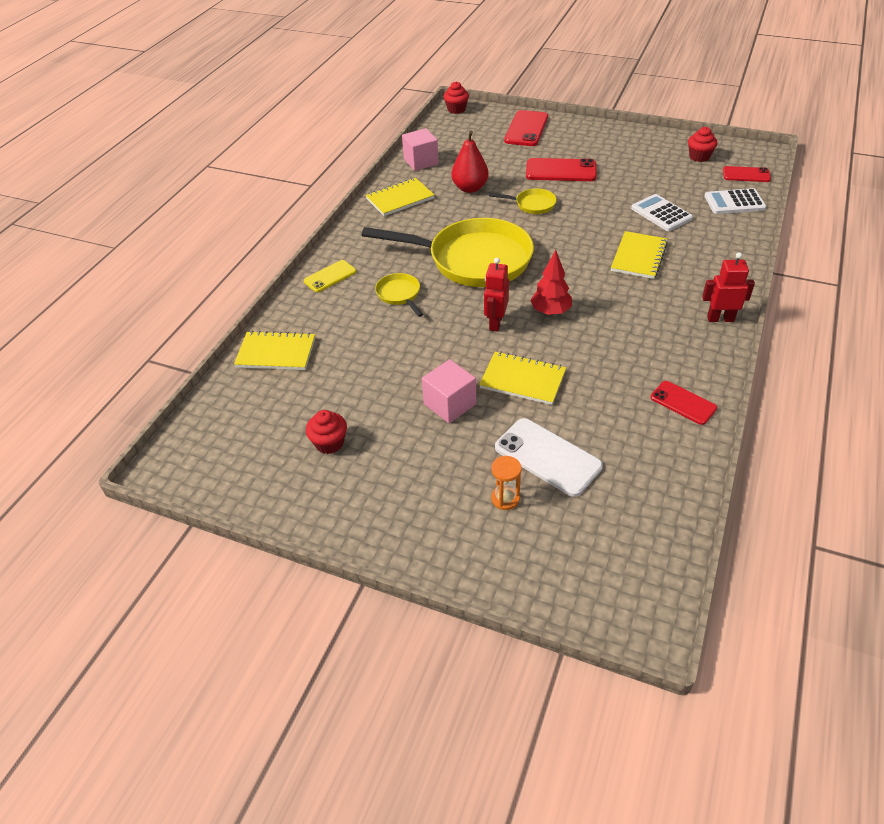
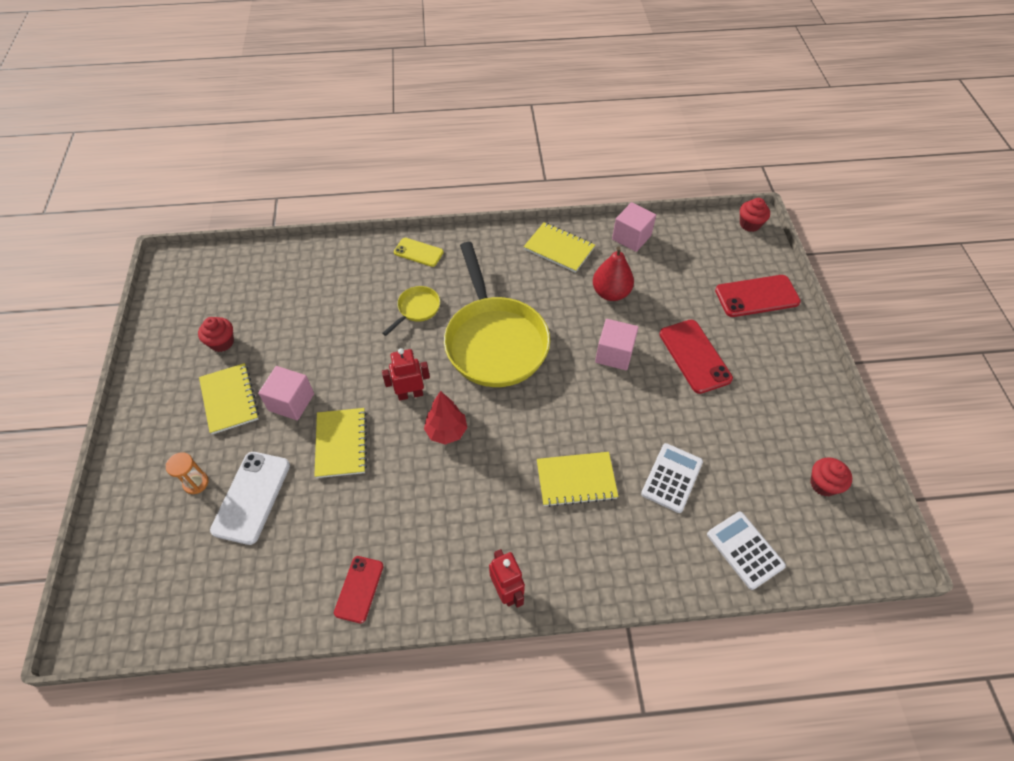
camera: 60 degrees right, 10 degrees up
(276, 353) = (309, 264): yellow notebook -> yellow notebook (230, 399)
(532, 204) = (614, 354): yellow pan -> pink cube
(746, 175) = (818, 548): red phone -> none

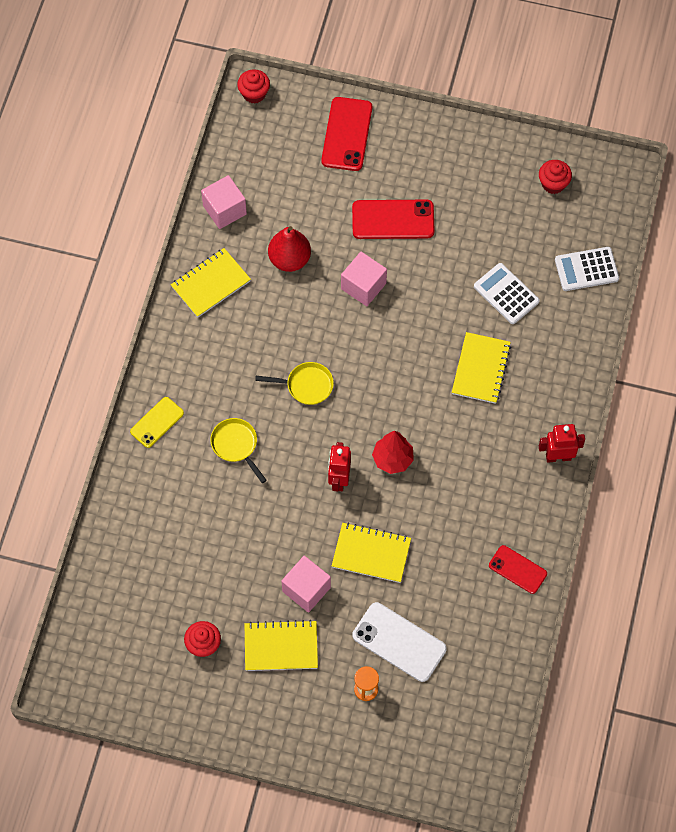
camera: 70 degrees left, 10 degrees up
(494, 341) = (306, 385): yellow pan -> yellow pan, size x0.42

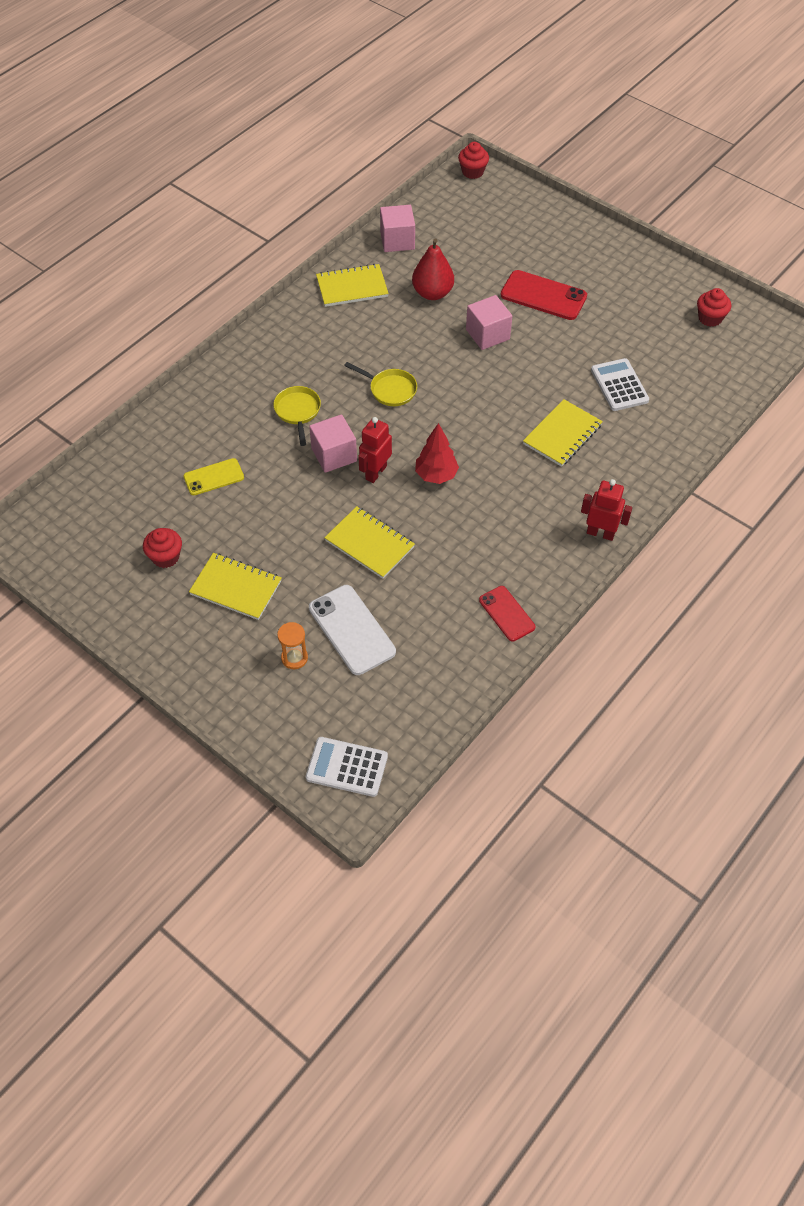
camera: 25 degrees right, 10 degrees down
(157, 422) = (239, 369): yellow phone -> yellow phone (213, 477)
(306, 589) = (290, 549): pink cube -> pink cube (334, 455)
(347, 134) = (537, 223): red phone -> none
(586, 269) = (708, 393): white calculator -> white calculator (347, 767)

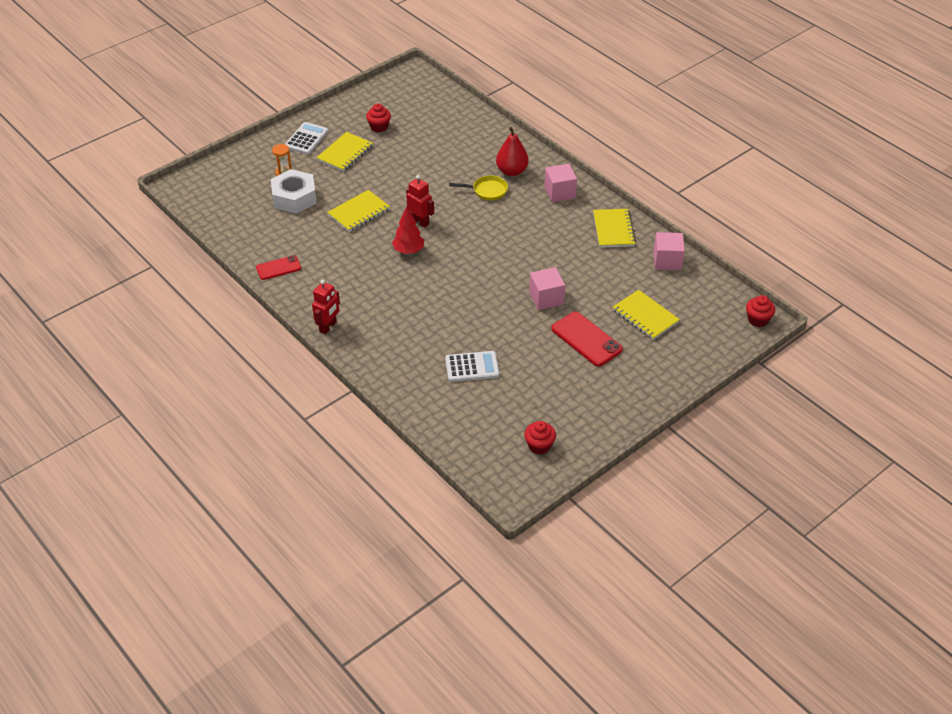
camera: 100 degrees right, 10 degrees down
(213, 477) = (438, 149): yellow phone -> none
(334, 455) = (442, 204): pink cube -> pink cube (559, 192)
(347, 767) = (200, 186): white calculator -> white calculator (306, 139)
(351, 630) = (294, 198): white phone -> white nut
(390, 389) = (498, 237): yellow pan -> none
(432, 293) = (600, 273): red pear -> red pear (512, 171)
(543, 296) = (586, 339): red phone -> red phone turned 75 degrees counterclockwise
(562, 435) = (428, 323): yellow notebook -> yellow notebook (645, 316)

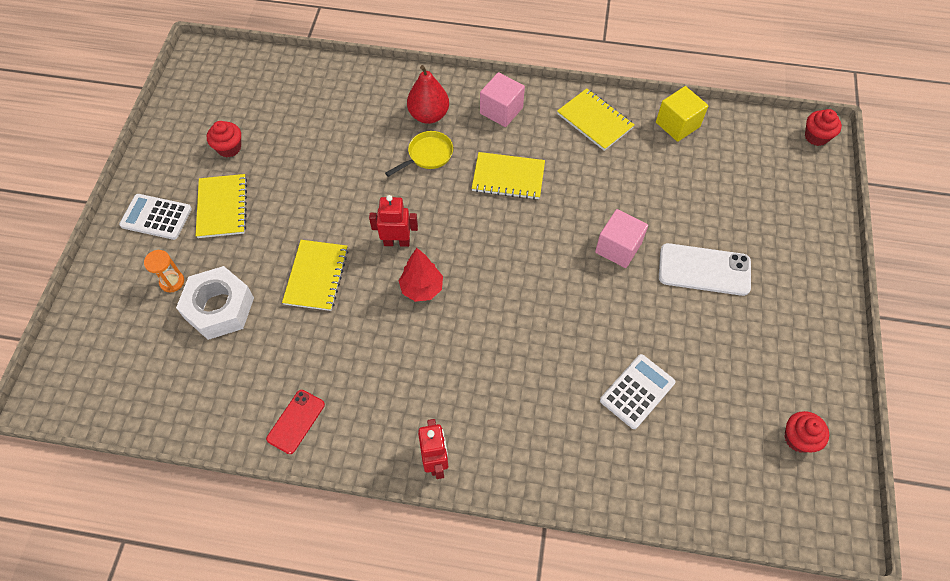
camera: 40 degrees left, 15 degrees up
(306, 139) = (156, 217): white calculator -> white calculator turned 60 degrees counterclockwise
(586, 339) = (704, 270): red phone -> white phone
(645, 316) = (725, 202): yellow notebook -> yellow notebook (508, 177)
(667, 261) = (677, 124): pink cube -> yellow cube

